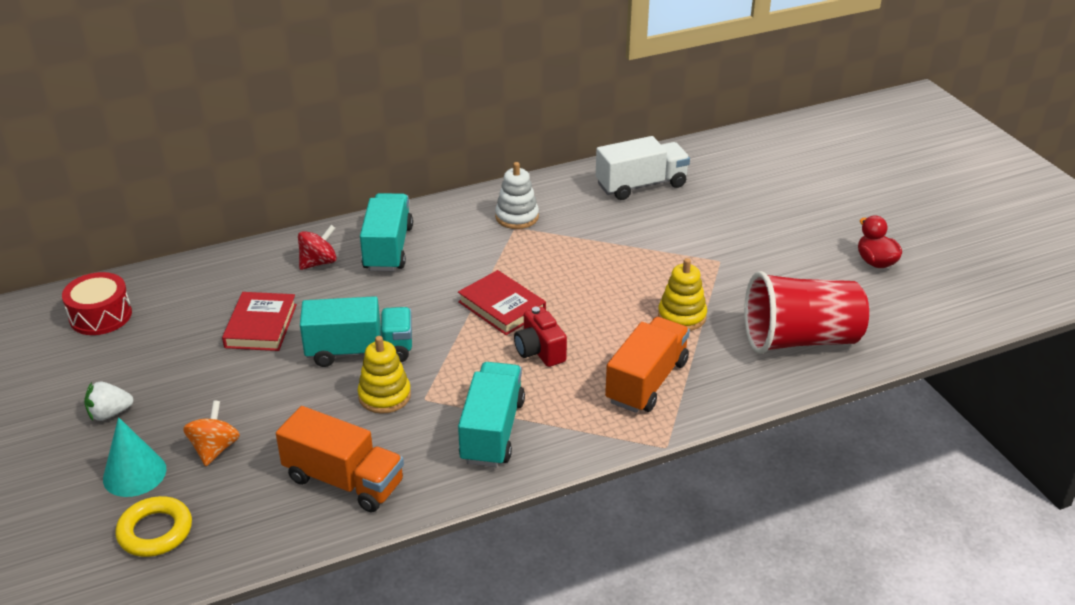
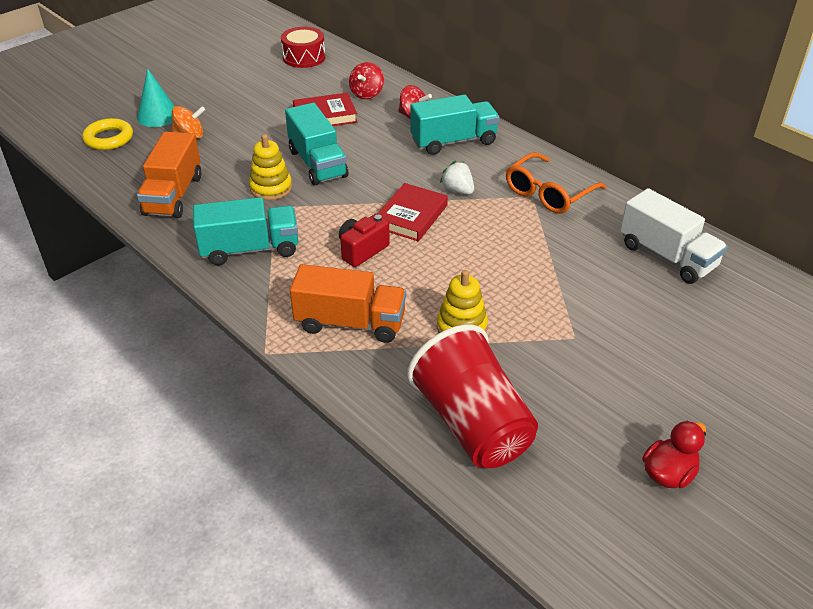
camera: 70 degrees right, 5 degrees up
(109, 414) = (210, 90): white strawberry -> white strawberry (458, 190)
(239, 284) = (367, 94): none -> red spinning top
(517, 217) = (548, 193): white stacking toy -> orange glasses

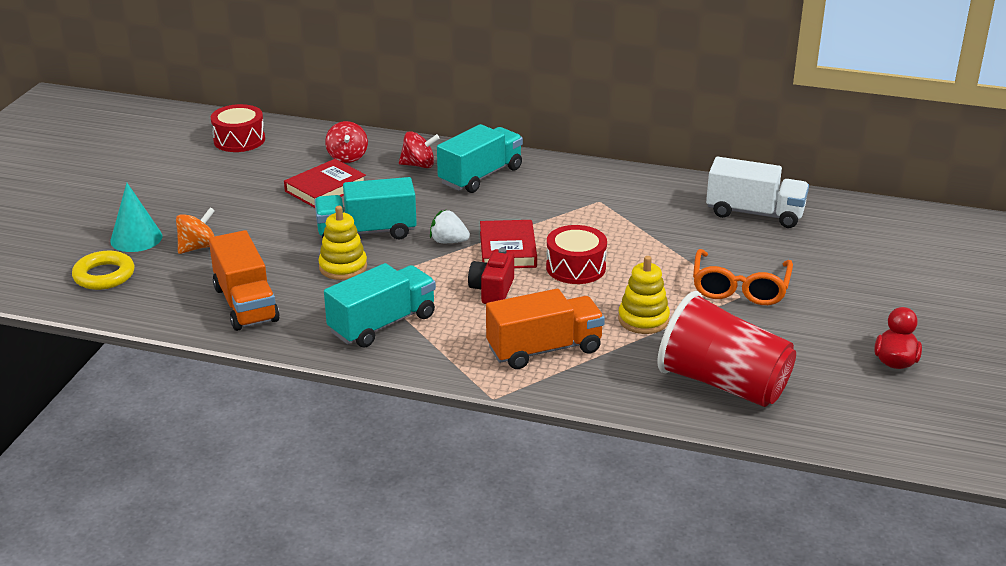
camera: 30 degrees left, 10 degrees down
(317, 163) = (366, 232): turquoise truck -> turquoise truck turned 135 degrees clockwise
(451, 253) = (575, 267): none -> red drum
(458, 190) = (528, 215): white strawberry -> white strawberry (448, 241)
(548, 193) = (611, 194): orange glasses -> orange glasses (740, 288)

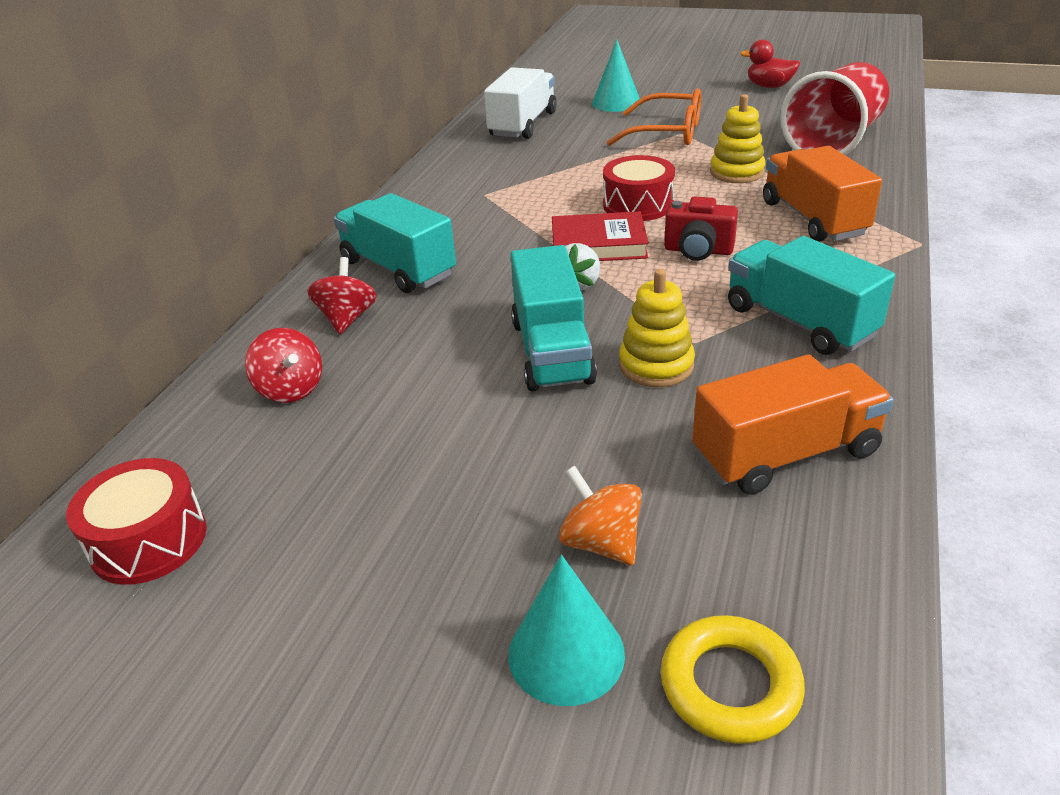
camera: 85 degrees left, 5 degrees up
(325, 188) = (398, 404): red book -> none
(347, 157) = (290, 389): red spinning top -> red spinning top turned 60 degrees clockwise
(823, 262) = (616, 102): none -> turquoise cone

